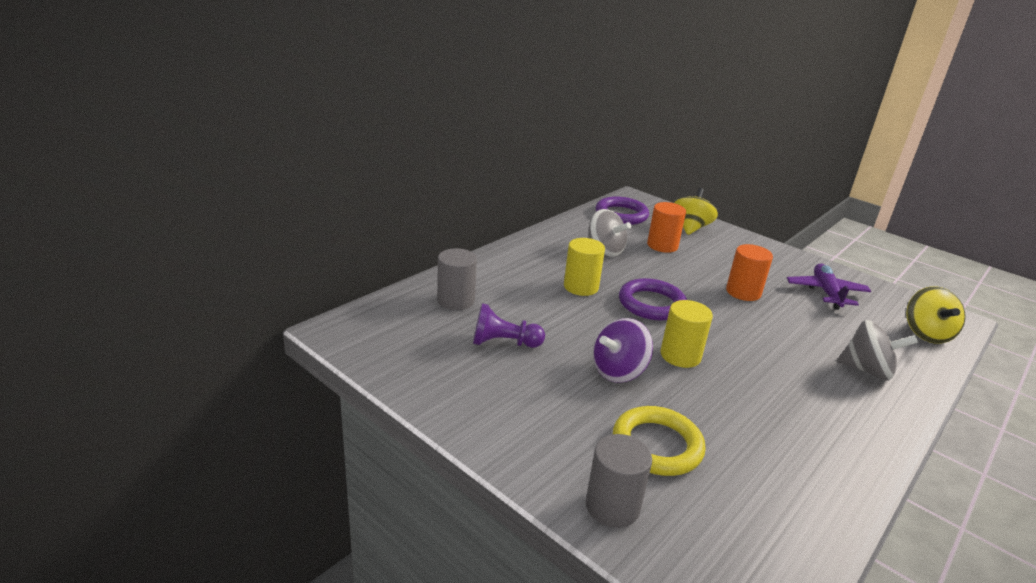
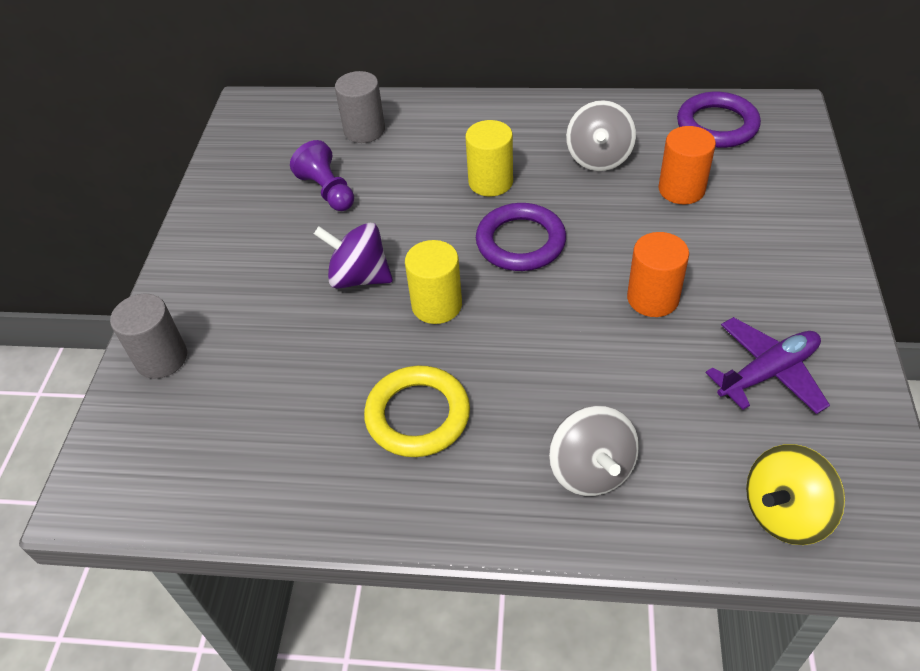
camera: 60 degrees right, 20 degrees up
(657, 445) = (265, 350): yellow ring -> yellow ring (418, 415)
(690, 228) = (775, 189): yellow spinning top -> none

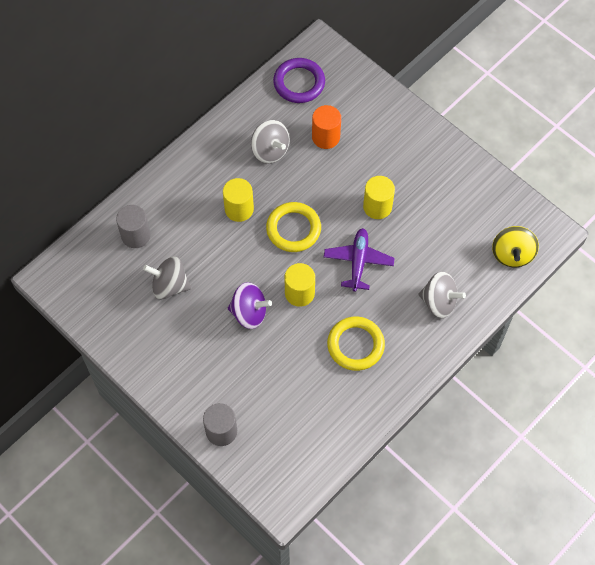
camera: 55 degrees left, 15 degrees up
(327, 191) = (169, 285): purple pawn -> grey spinning top
(359, 277) = (249, 313): purple spinning top -> purple spinning top turned 135 degrees counterclockwise
(520, 242) = (293, 229): purple ring -> yellow ring
(653, 298) = (377, 206): orange cylinder -> yellow cylinder
(768, 373) = (452, 201): purple plane -> purple plane (358, 262)

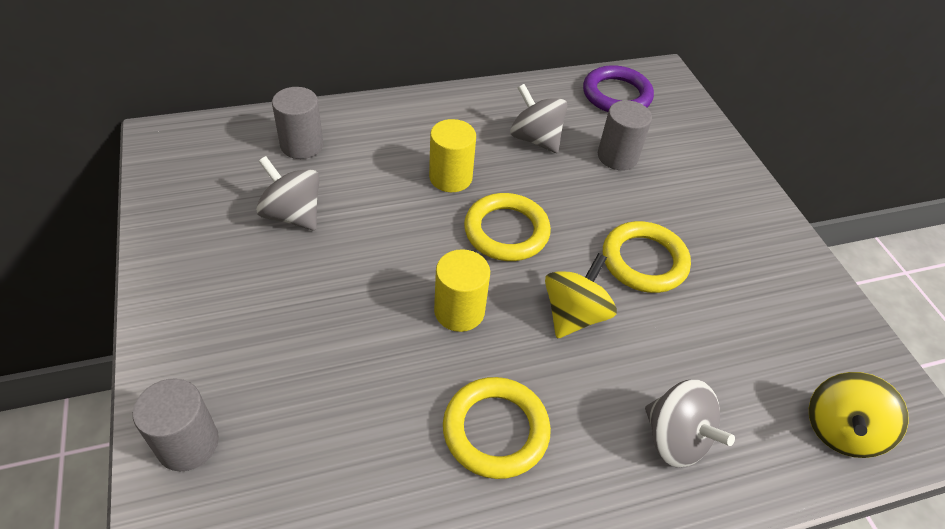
camera: 25 degrees right, 15 degrees down
(249, 313) = (368, 299): purple spinning top -> none
(270, 150) = (535, 139): grey spinning top -> grey spinning top turned 150 degrees clockwise
(326, 137) = (617, 156): orange cylinder -> grey cylinder
(358, 262) = (574, 315): purple plane -> yellow spinning top
(377, 206) = (644, 261): yellow cylinder -> yellow ring

